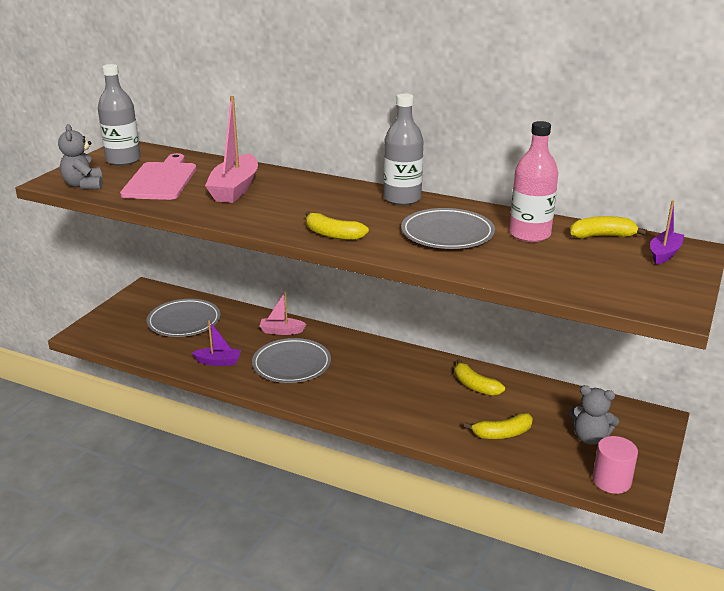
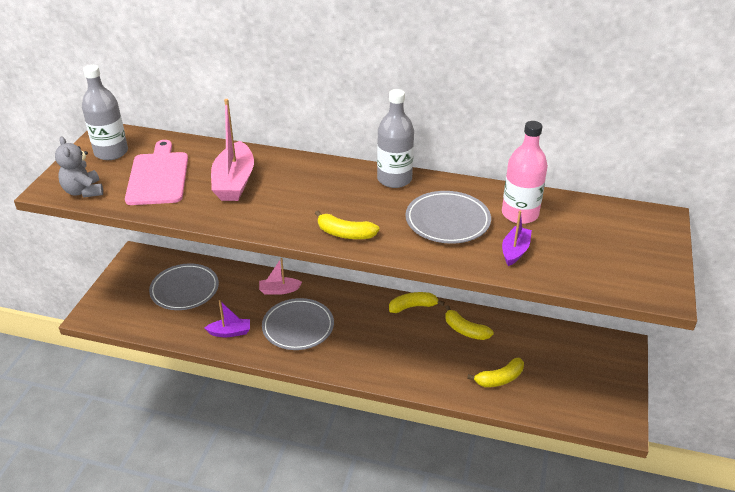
camera: 10 degrees left, 10 degrees up
(590, 438) = (572, 373): grey teddy bear -> none
(602, 236) = (582, 209): yellow banana -> yellow banana (413, 306)
(611, 481) = (599, 415): pink cylinder -> none
(664, 254) = (639, 226): purple boat -> purple boat (515, 251)

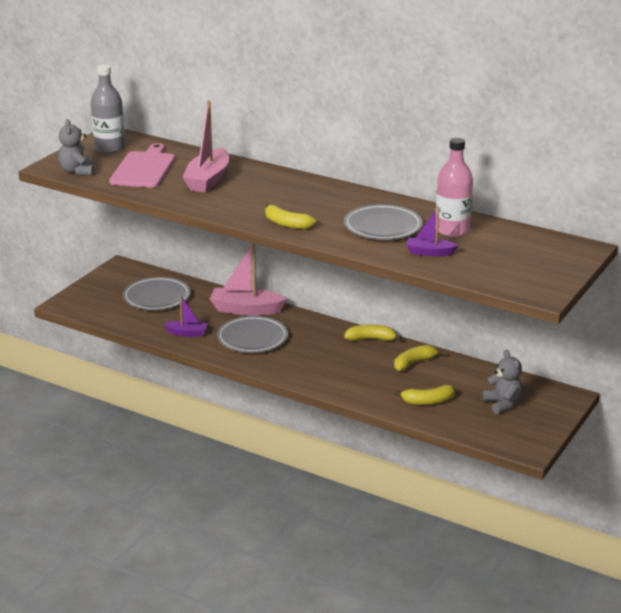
camera: 15 degrees right, 10 degrees down
(279, 290) = (246, 310): pink boat -> pink boat, size x1.78
(394, 179) = (352, 194): grey bottle -> none
(465, 330) = (414, 363): yellow banana -> yellow banana turned 90 degrees clockwise
(515, 251) = (429, 252): purple boat -> purple boat turned 120 degrees counterclockwise
(570, 368) = (502, 404): none -> grey teddy bear

